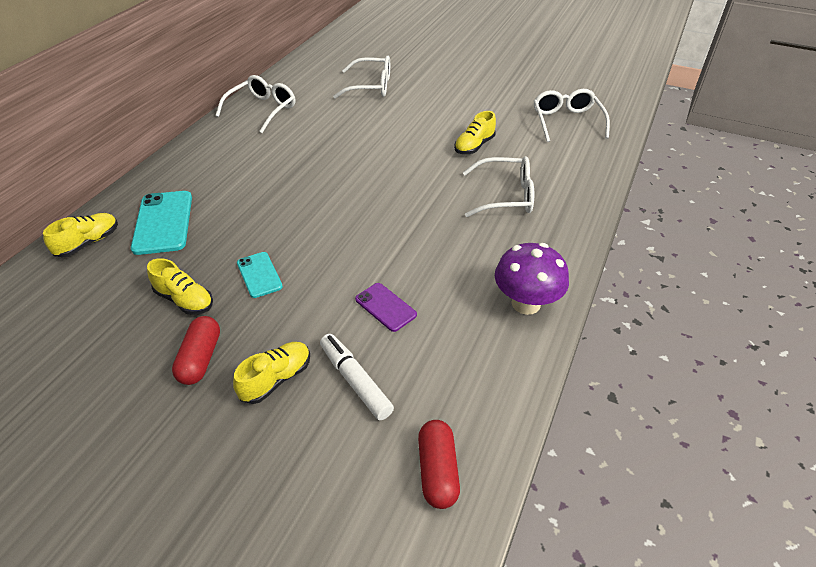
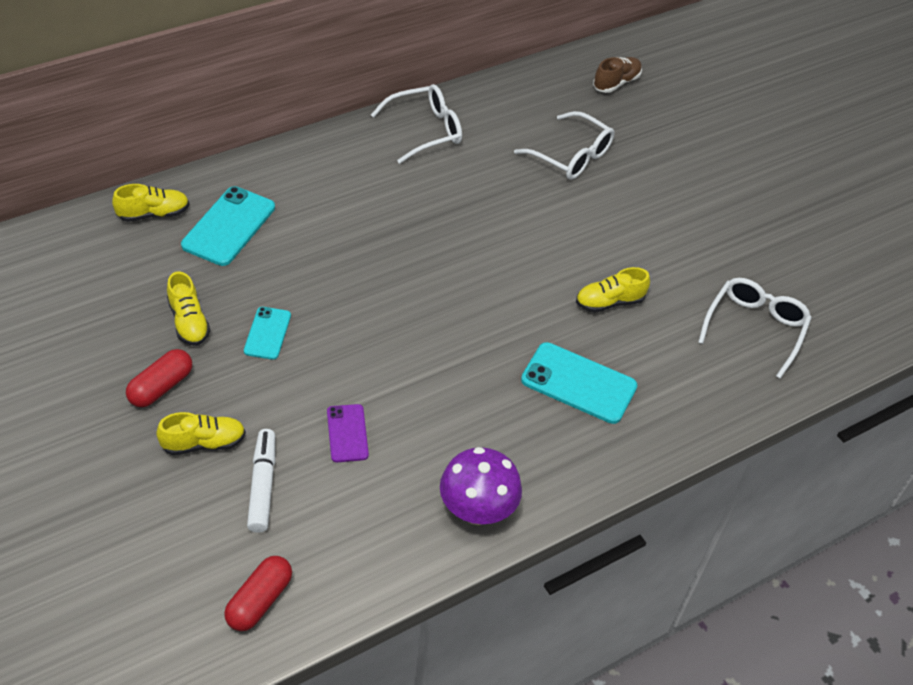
camera: 30 degrees right, 5 degrees up
(359, 44) = (616, 83): none -> brown shoe
(505, 196) = (578, 383): white glasses -> turquoise phone

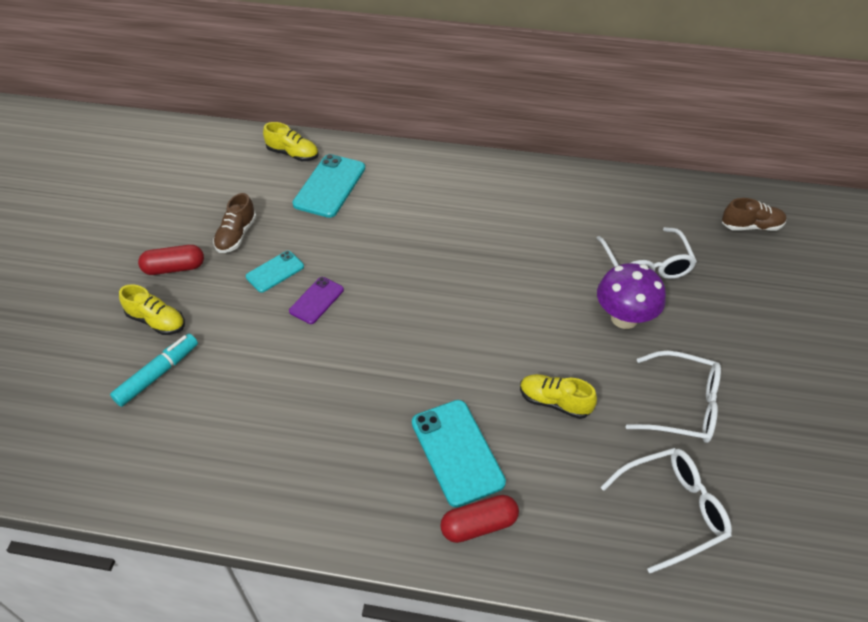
camera: 45 degrees right, 0 degrees up
(189, 322) = (236, 235): yellow shoe -> brown shoe
(229, 226) = (330, 186): turquoise phone -> turquoise phone turned 45 degrees counterclockwise
(259, 600) = (68, 453): red capsule -> red capsule (479, 525)
(263, 485) = (158, 374): white marker -> turquoise marker
(347, 433) = (248, 375): purple phone -> purple phone (316, 300)
(424, 131) = (540, 187): white glasses -> white glasses (681, 405)
(477, 510) = (271, 497): purple mushroom -> purple mushroom (624, 318)

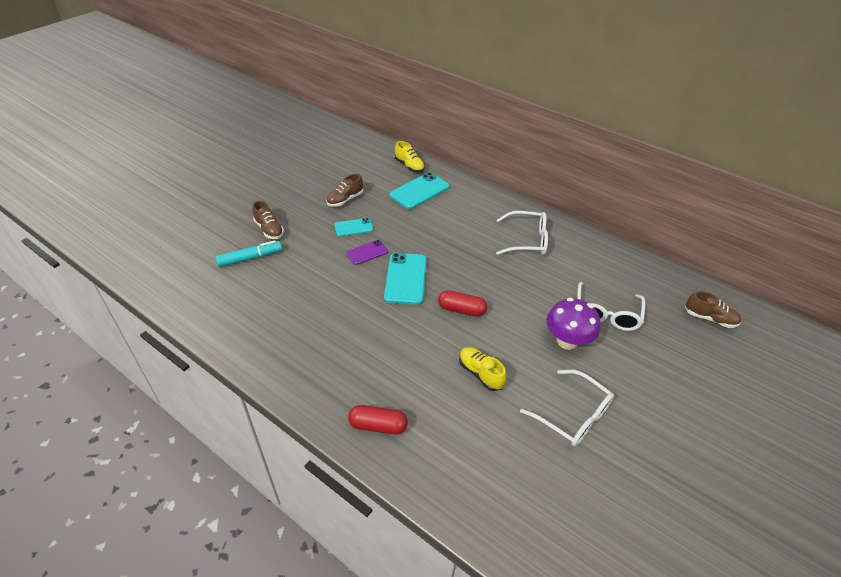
camera: 25 degrees right, 5 degrees down
(156, 321) = (269, 230): yellow shoe -> brown shoe
(174, 268) = (298, 205): red capsule -> red capsule (461, 310)
(457, 452) = (394, 375): turquoise phone -> turquoise phone (406, 278)
(671, 510) = (518, 480): white glasses -> white glasses (526, 240)

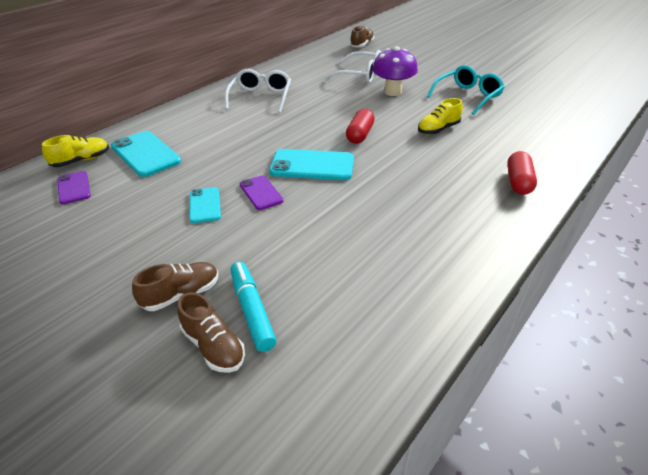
camera: 85 degrees left, 5 degrees down
(345, 200) = (134, 215): brown shoe -> brown shoe (213, 346)
(376, 170) = (74, 187): none -> purple phone
(572, 415) = (467, 96): white glasses -> turquoise glasses

